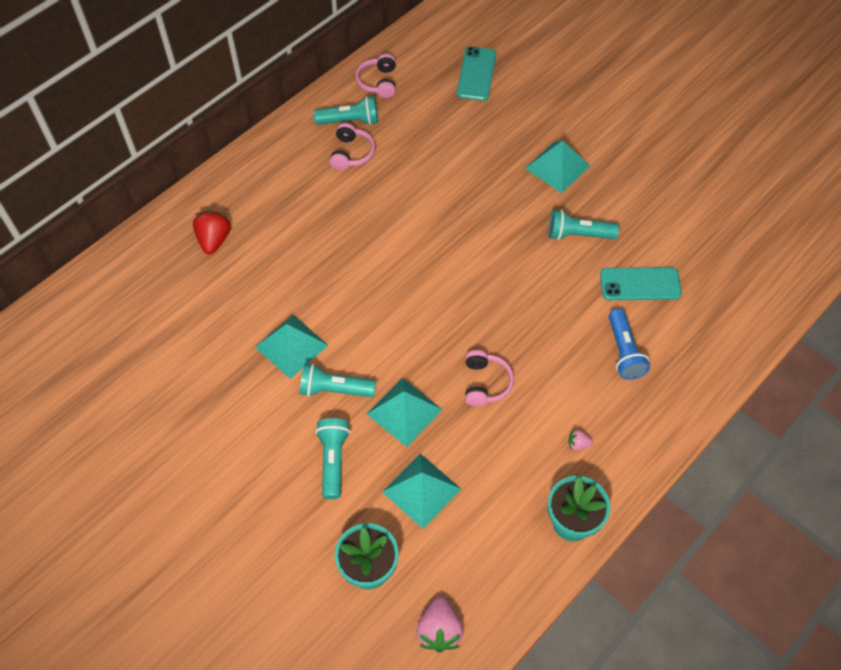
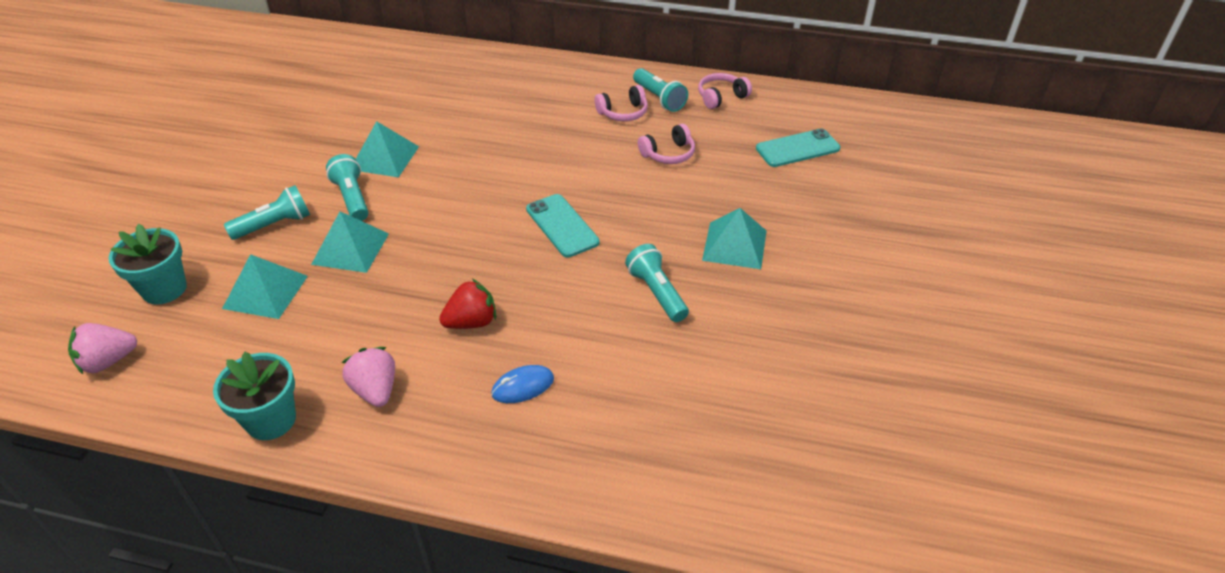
camera: 60 degrees right, 15 degrees down
(214, 240) = (467, 80): red strawberry -> red strawberry (471, 322)
(485, 383) = (415, 291): pink headphones -> pink headphones (668, 154)
(578, 444) = (375, 390): pink strawberry -> pink strawberry, size x2.00
(624, 352) = (523, 386): blue flashlight -> blue mouse
(640, 284) = (628, 368): turquoise phone -> turquoise phone (562, 226)

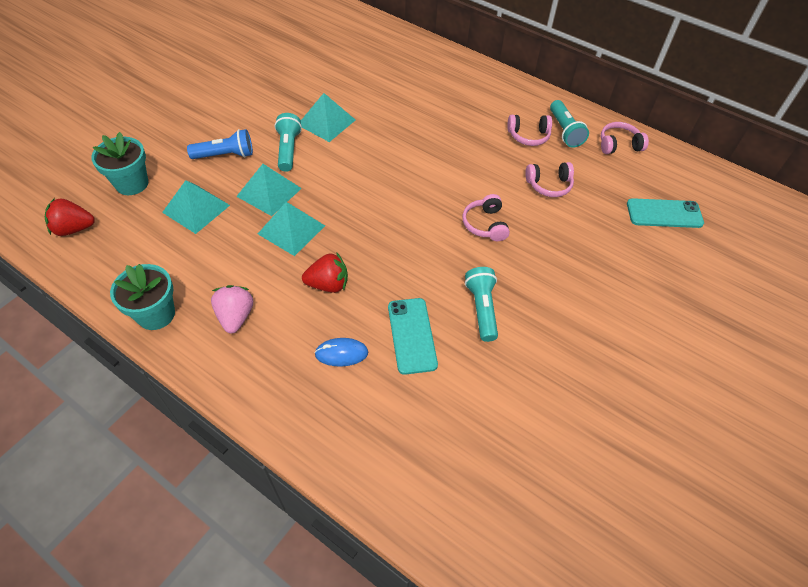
camera: 20 degrees right, 10 degrees up
(108, 361) = (74, 229): pink strawberry -> red strawberry
(275, 225) = (225, 155): turquoise flashlight -> blue flashlight
(562, 226) = (433, 223): turquoise phone -> turquoise phone (412, 335)
(619, 210) = (485, 224): none -> pink headphones
(735, 245) = (566, 287): turquoise pyramid -> turquoise pyramid (291, 229)

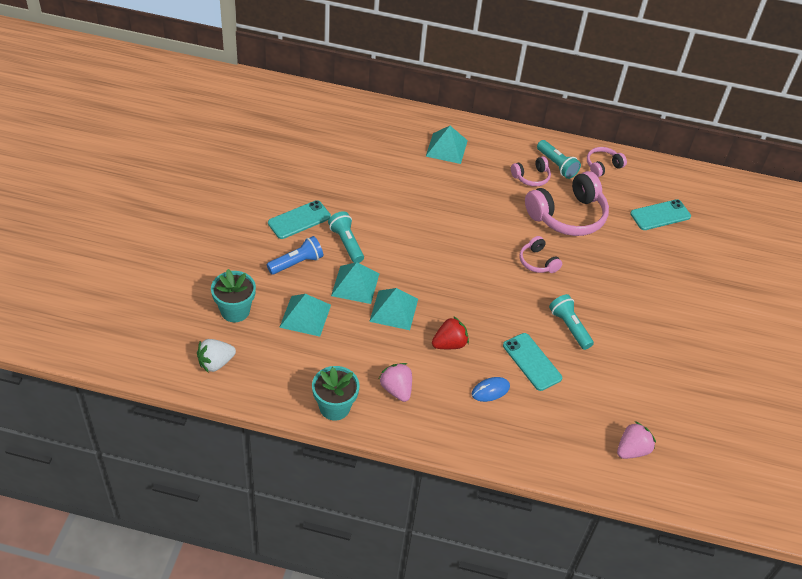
camera: 25 degrees left, 5 degrees down
(74, 229) = (215, 363): red strawberry -> white strawberry
(257, 116) = (299, 220): none -> turquoise phone
(326, 122) = (362, 209): turquoise pyramid -> turquoise pyramid (446, 148)
(478, 494) = (632, 450): none -> pink strawberry
(549, 185) = (568, 216): pink headphones -> pink headphones, size x1.99

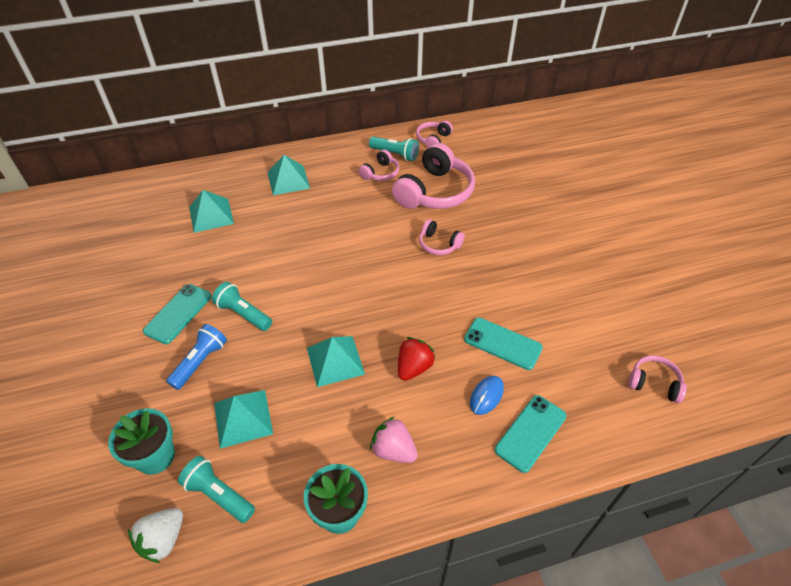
camera: 25 degrees left, 0 degrees up
(355, 284) = (278, 353): turquoise pyramid -> turquoise pyramid (211, 215)
(569, 327) = (510, 291): turquoise flashlight -> turquoise flashlight (219, 494)
(632, 450) = (654, 383): pink strawberry -> pink headphones
(660, 215) = (507, 158): turquoise phone -> turquoise phone (530, 433)

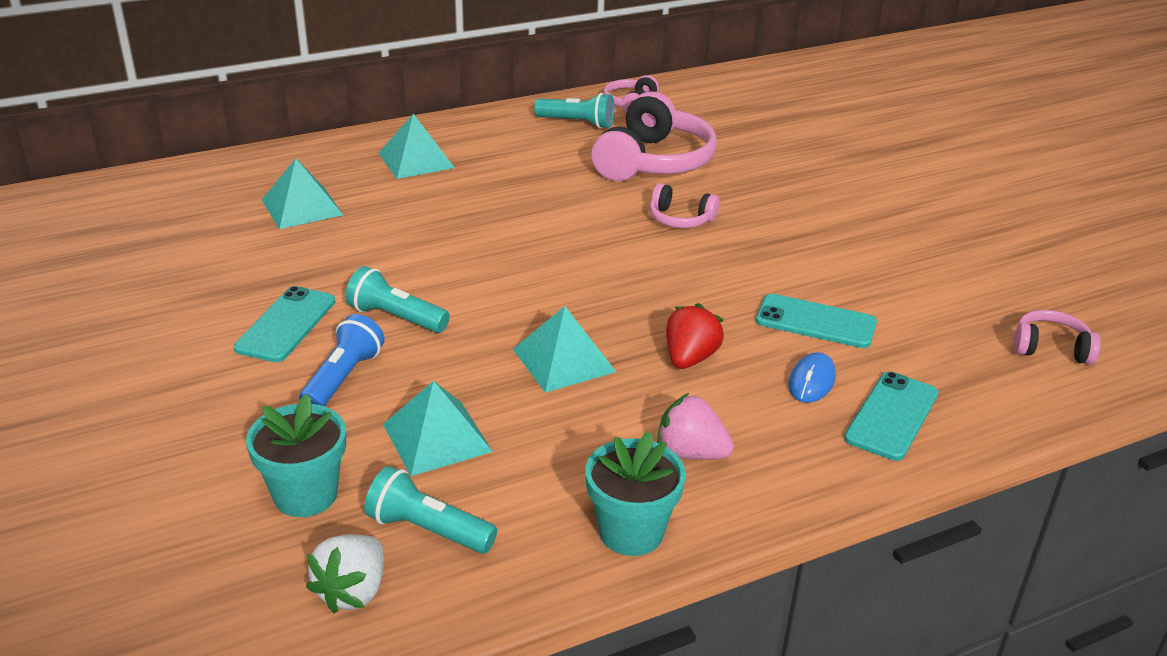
camera: 10 degrees left, 15 degrees down
(380, 173) = (562, 145): pink headphones -> none

